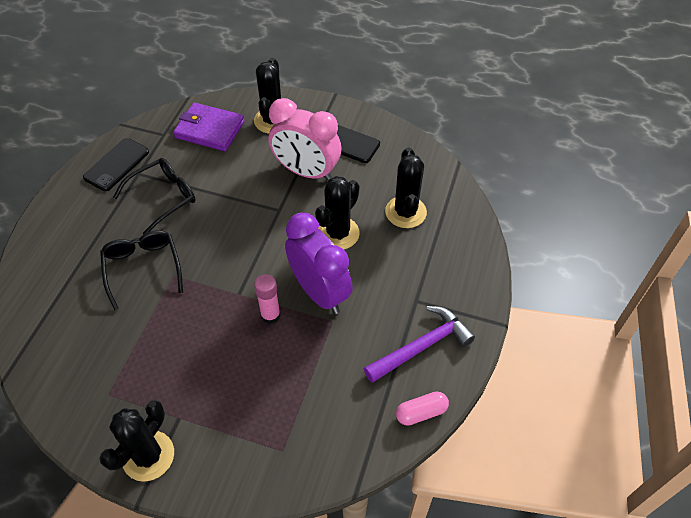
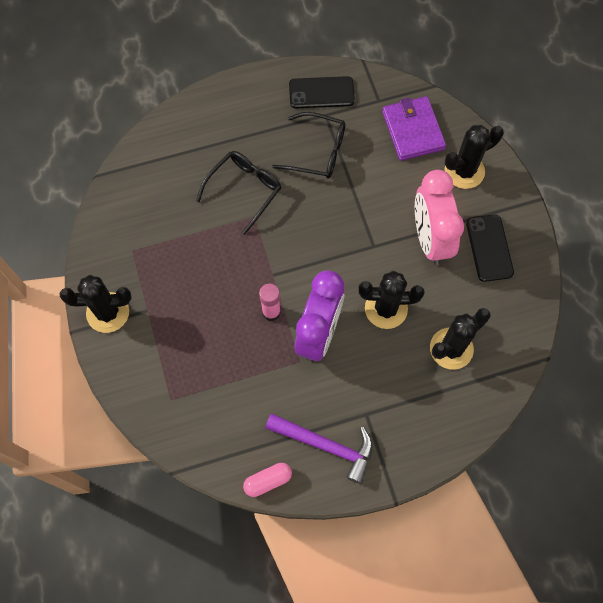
camera: 55 degrees right, 15 degrees up
(421, 412) = (268, 481): pink capsule -> pink capsule turned 60 degrees counterclockwise

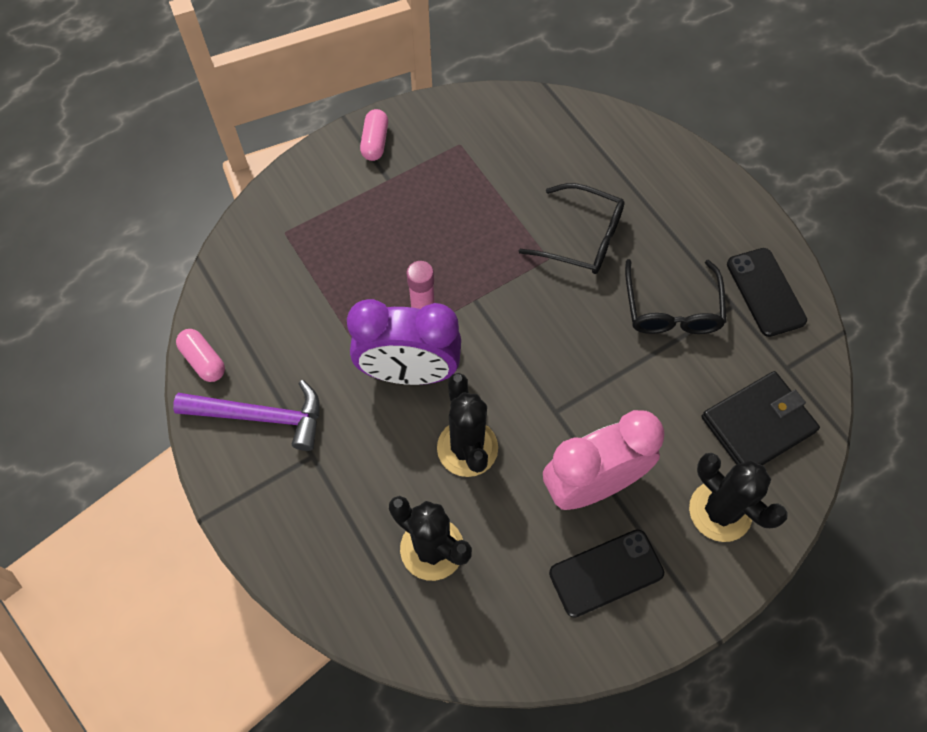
camera: 75 degrees right, 5 degrees down
(108, 312) = (375, 142): black cactus -> pink capsule
(326, 445) = (260, 416): purple hammer -> purple hammer turned 90 degrees counterclockwise
(413, 130) = (758, 424): purple wallet -> black wallet

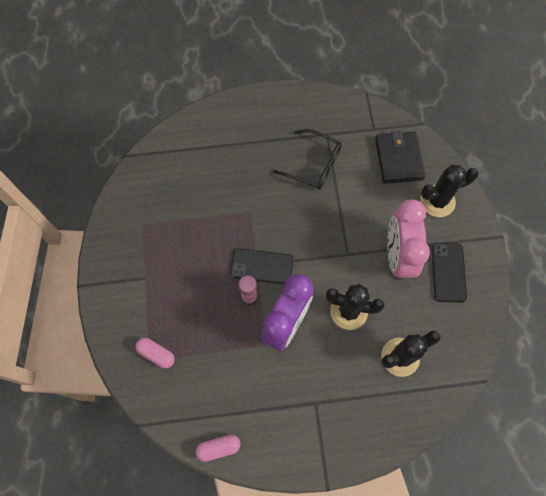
camera: 65 degrees left, 5 degrees up
(260, 416) = (275, 425): purple hammer -> none
(375, 142) = (111, 274): pink capsule -> pink capsule (156, 354)
(581, 238) = (245, 188): black glasses -> none
(765, 292) = (326, 115): black phone -> black phone (262, 266)

